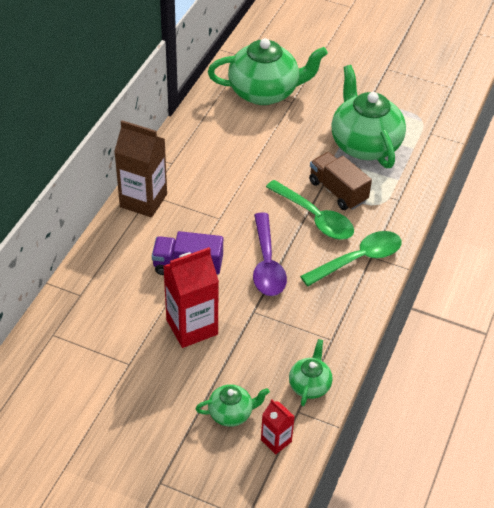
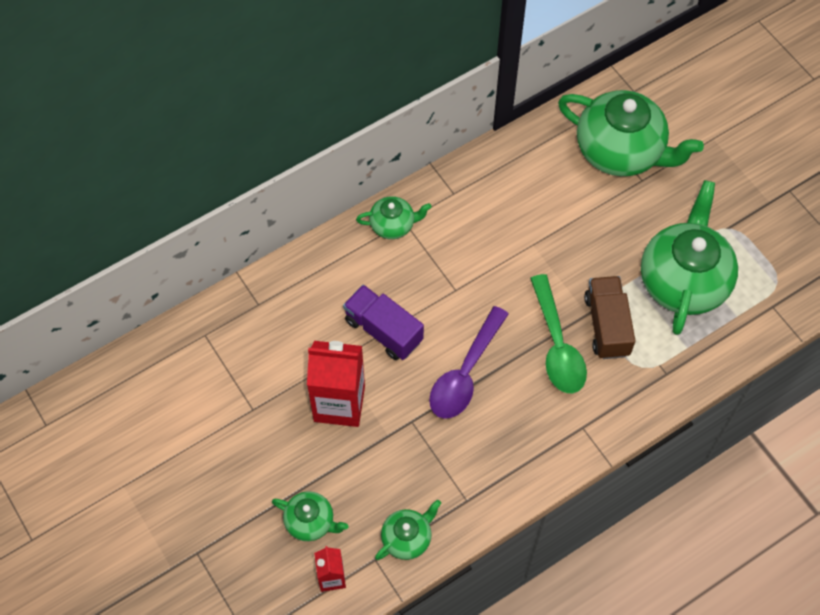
camera: 35 degrees right, 15 degrees up
(143, 200) = (393, 225): brown carton -> green teapot
(358, 259) = (565, 423): green spoon -> none

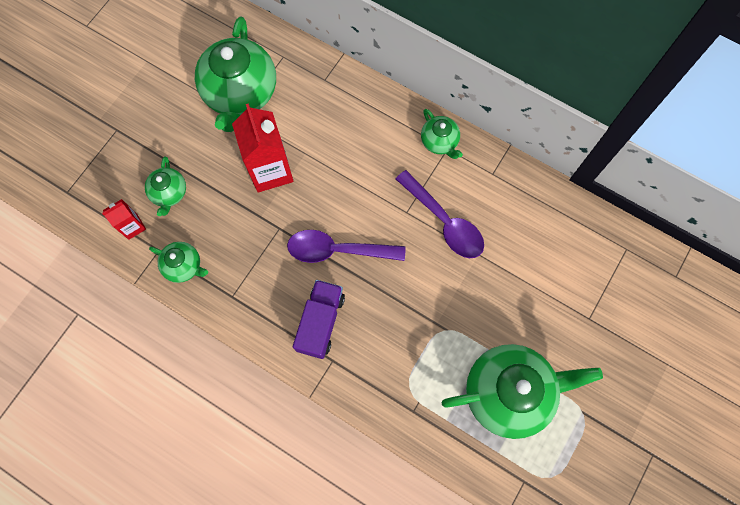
camera: 65 degrees right, 10 degrees up
(383, 330) = (345, 175): purple truck -> purple truck (320, 322)
(483, 259) = (444, 222): none -> purple spoon
(557, 345) = (396, 311): green spoon -> none
(607, 325) = (433, 344): brown truck -> none
(620, 151) = (607, 289): green teapot -> green teapot (240, 93)

